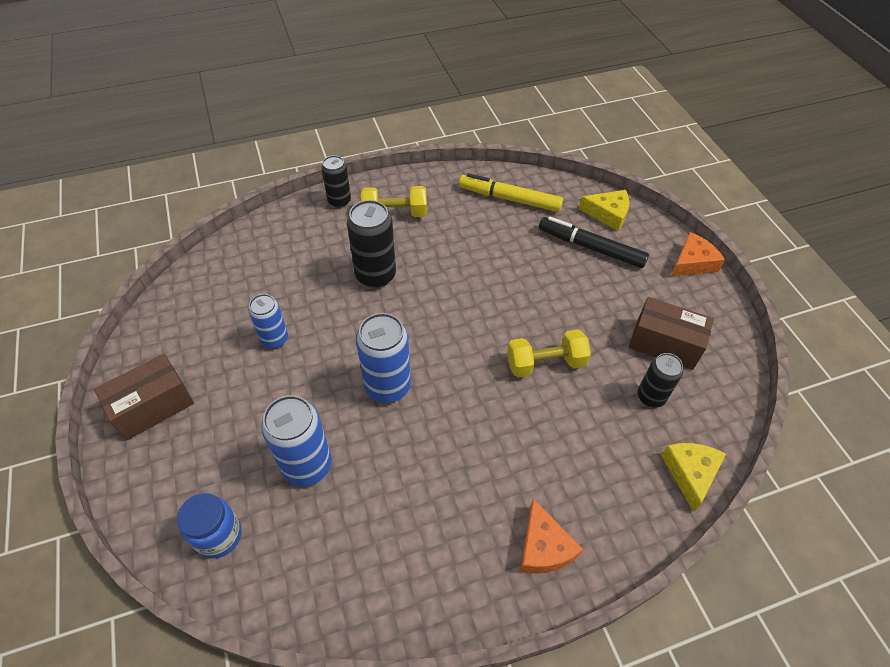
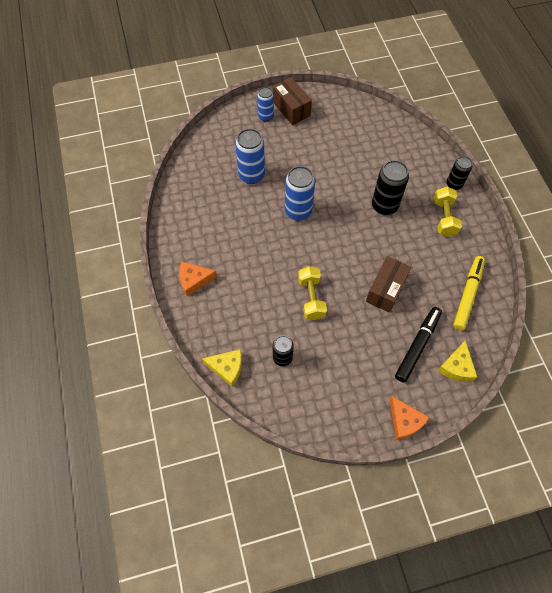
camera: 95 degrees right, 10 degrees up
(218, 535) = (219, 143): blue jar -> none
(274, 339) = (333, 156): blue can -> blue can (265, 116)
(664, 344) = (324, 378): brown box -> brown box (386, 290)

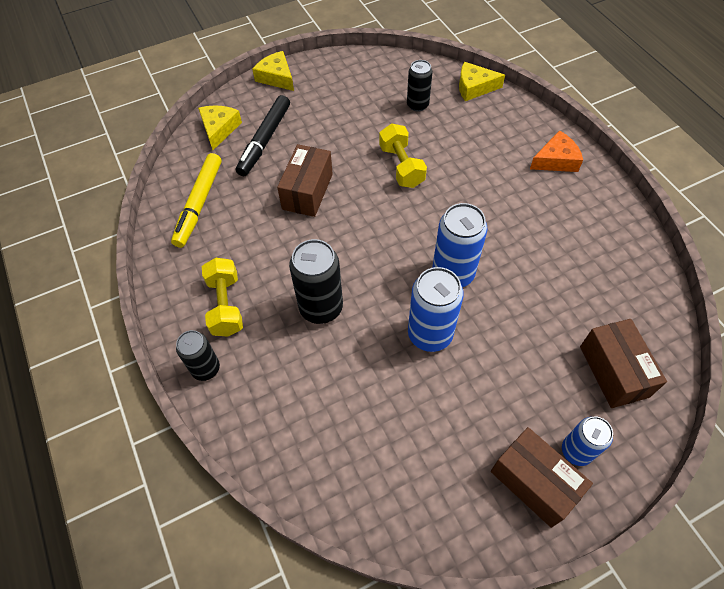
camera: 170 degrees right, 5 degrees down
(229, 145) = (613, 371): none -> brown box
(251, 175) = (548, 319): blue can -> blue can (430, 334)
(405, 421) = (276, 77): orange cheese -> yellow cheese

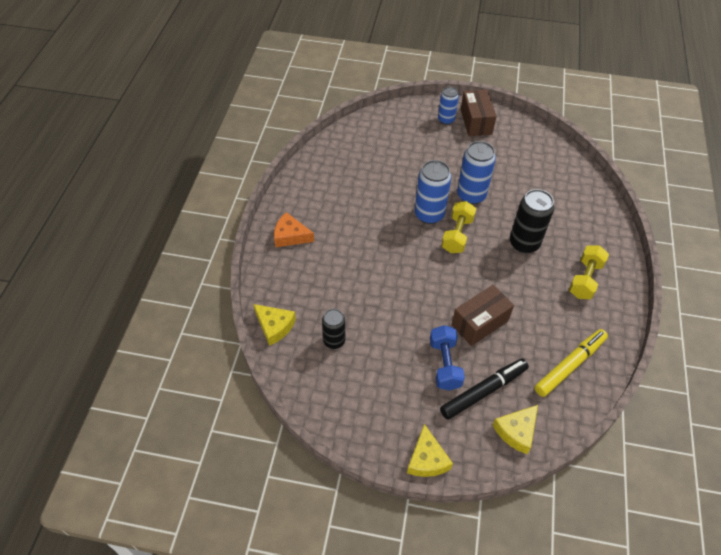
camera: 145 degrees left, 5 degrees down
(206, 369) = (614, 252): black can -> none
(312, 141) = (444, 364): none -> blue dumbbell
(401, 166) = (396, 298): yellow dumbbell -> yellow dumbbell (457, 235)
(613, 371) = (395, 132): brown box -> none

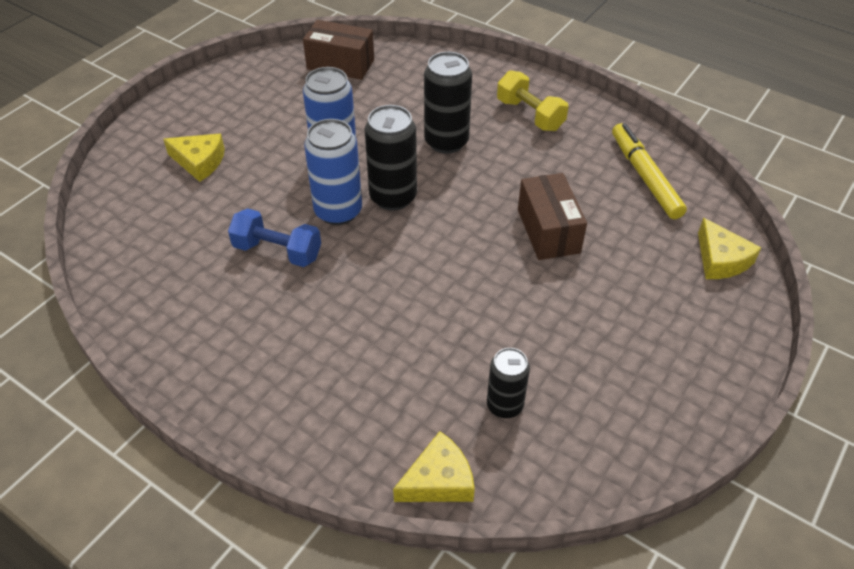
camera: 65 degrees left, 5 degrees down
(290, 236) = (264, 395): orange cheese -> none
(427, 459) = (738, 365): yellow cheese -> yellow cheese (199, 162)
(444, 364) = (598, 291): blue dumbbell -> blue dumbbell (277, 251)
(446, 120) = (178, 129): blue can -> none
(457, 235) = (393, 197): yellow dumbbell -> black can
(476, 122) = (208, 102): brown box -> brown box (340, 64)
(483, 391) = (654, 268): black marker -> none

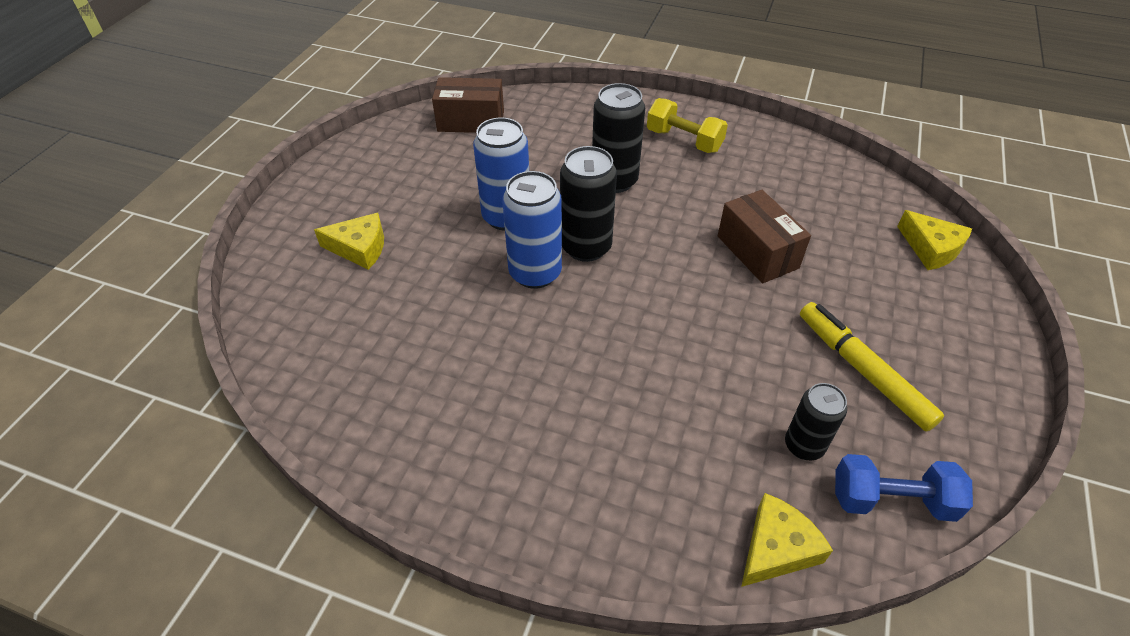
camera: 15 degrees left, 0 degrees up
(277, 251) = (488, 329): blue dumbbell -> blue dumbbell (891, 500)
(645, 177) = (821, 181): yellow marker -> yellow marker (863, 370)

